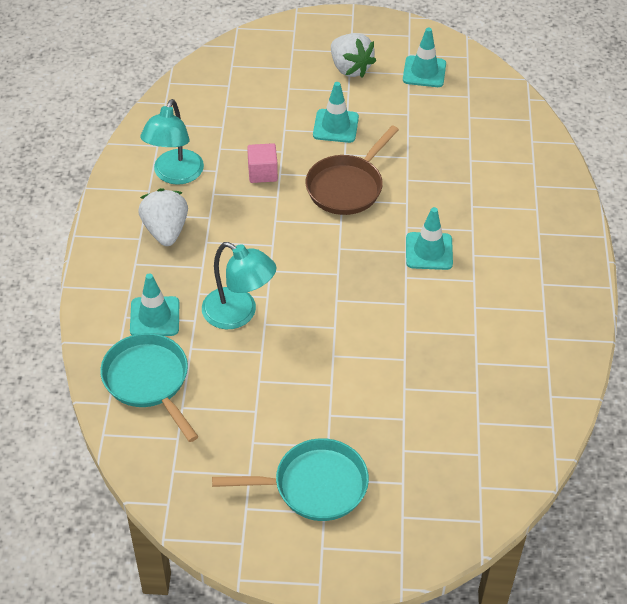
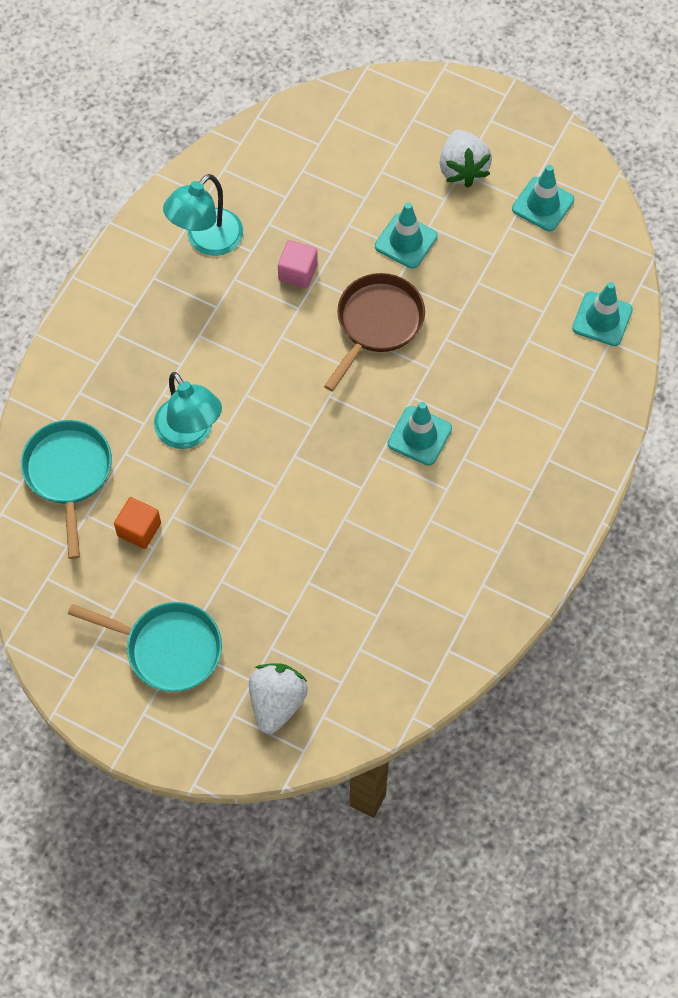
camera: 25 degrees right, 15 degrees up
(155, 317) = (107, 404): turquoise traffic cone -> turquoise traffic cone (602, 319)
(165, 231) = (165, 306): white strawberry -> white strawberry (277, 702)
(235, 401) = (139, 529): none -> orange cube
(347, 187) = (377, 323): brown pan -> brown pan turned 150 degrees clockwise

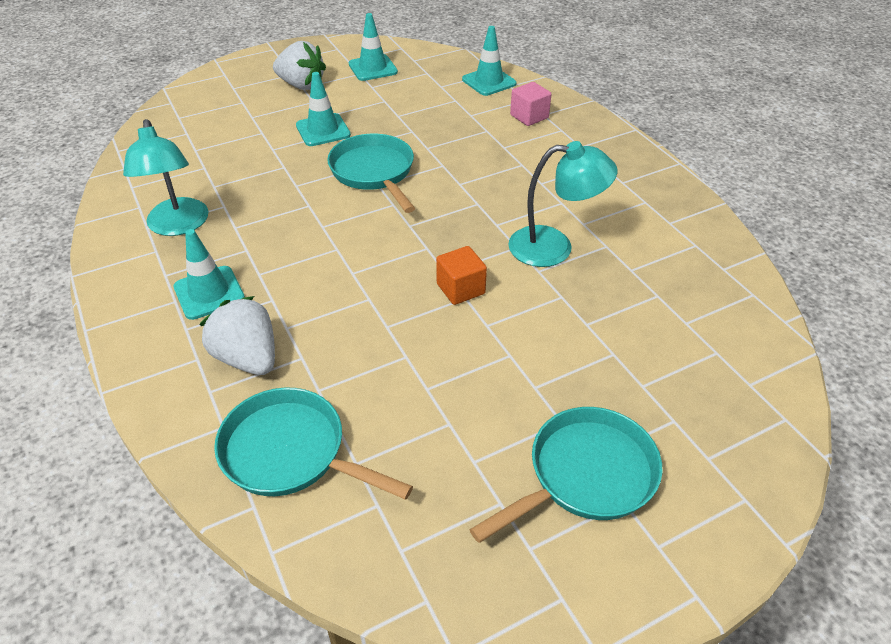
camera: 55 degrees left, 20 degrees down
(139, 529) = (417, 424): orange cube -> orange cube (460, 289)
(190, 433) = (350, 329): turquoise lamp -> turquoise lamp (554, 247)
(277, 702) = (713, 413): white strawberry -> white strawberry (248, 358)
(298, 272) = (277, 191): pink cube -> pink cube (529, 116)
(377, 323) = (374, 172): brown pan -> turquoise pan
(419, 436) = (498, 195): turquoise traffic cone -> turquoise traffic cone (209, 293)

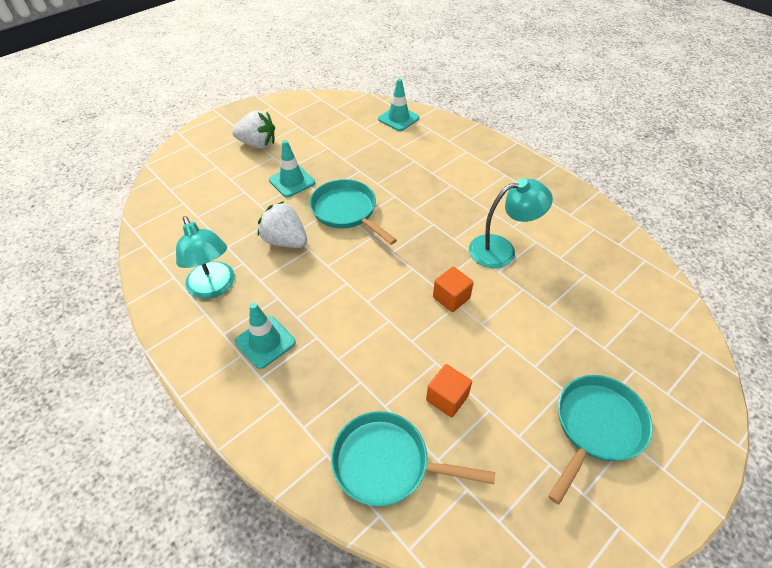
camera: 15 degrees left, 5 degrees up
(248, 358) = (320, 391): white strawberry -> white strawberry (285, 241)
(373, 68) = (307, 120): turquoise traffic cone -> none
(401, 398) = (447, 398): none -> orange cube
(529, 116) = (439, 144): pink cube -> none

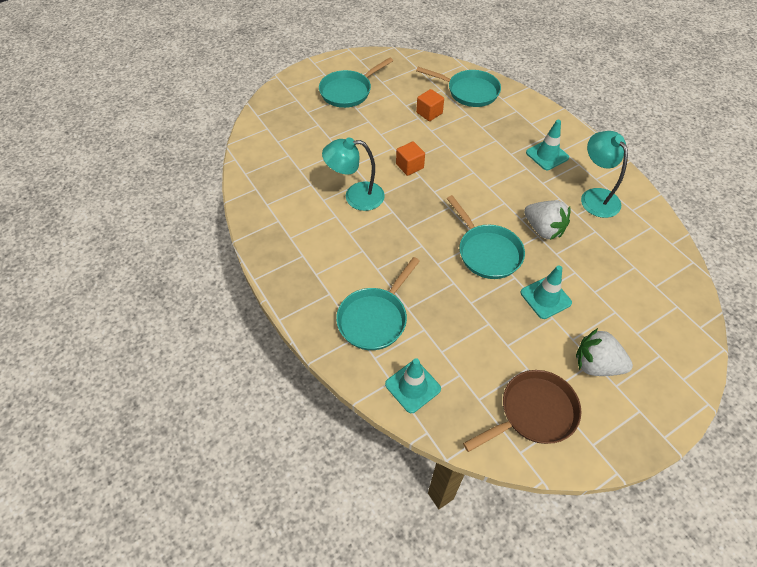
camera: 170 degrees left, 5 degrees up
(310, 116) = (533, 413): none -> brown pan
(440, 151) = (375, 318): none -> turquoise pan

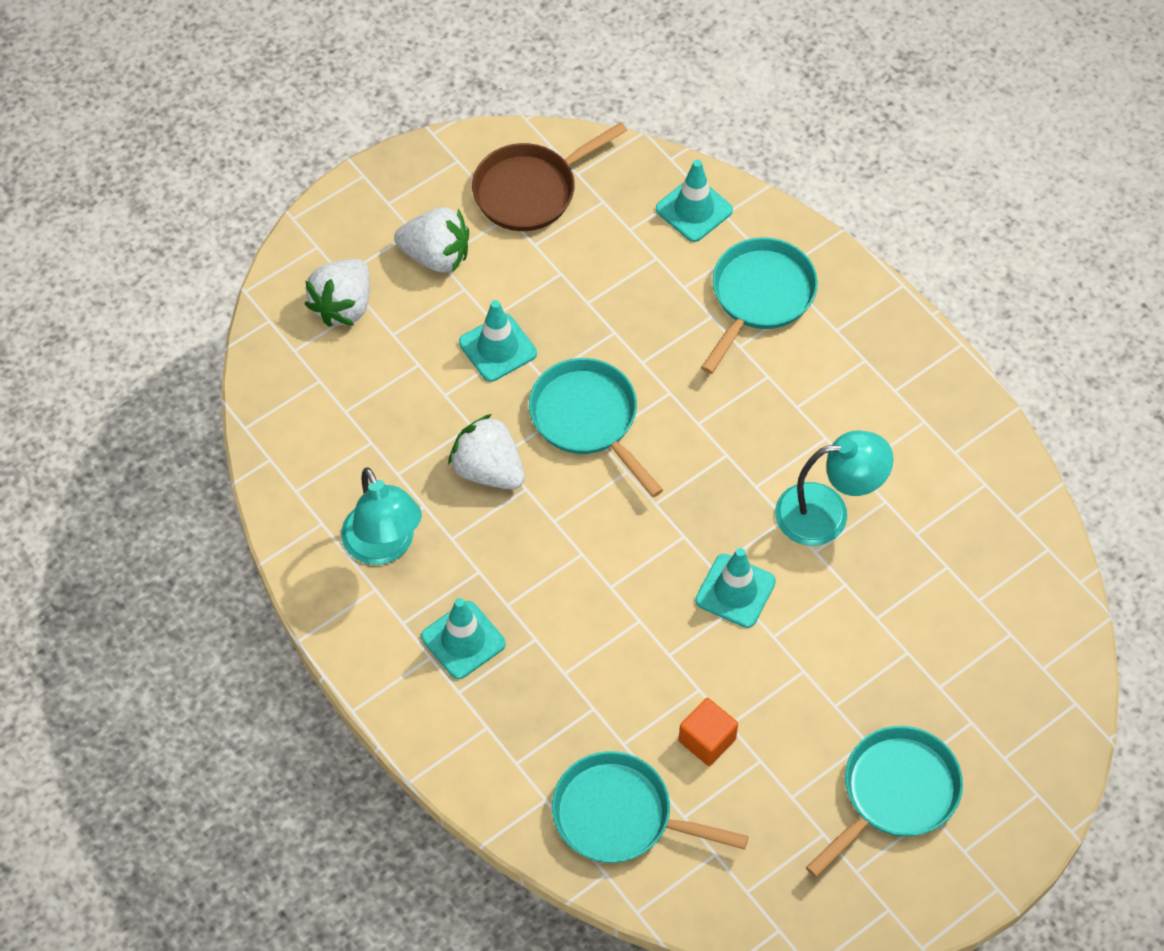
camera: 175 degrees right, 5 degrees up
(409, 166) = (735, 591): orange cube -> turquoise traffic cone
(653, 333) = (343, 306): none -> white strawberry

